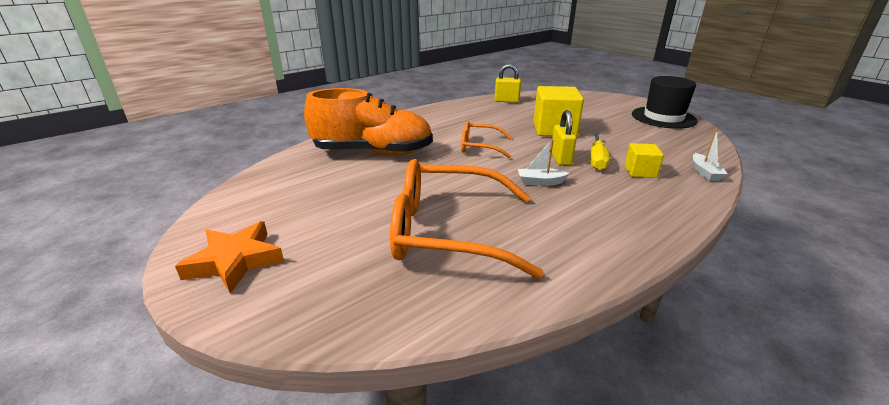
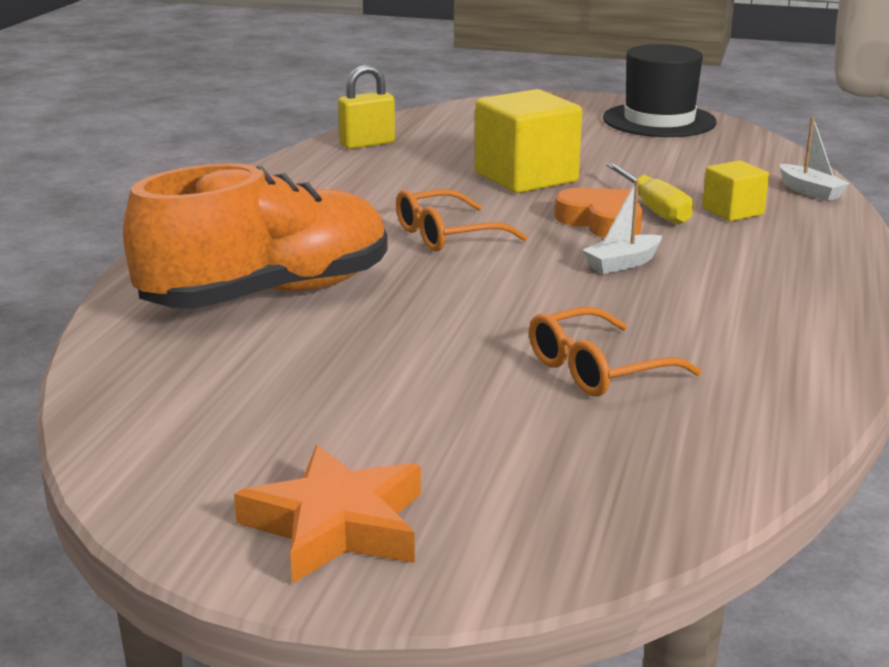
camera: 35 degrees left, 5 degrees down
(447, 231) = (597, 369): orange glasses -> orange glasses, size x0.52
(560, 159) = (602, 221): yellow padlock -> orange heart

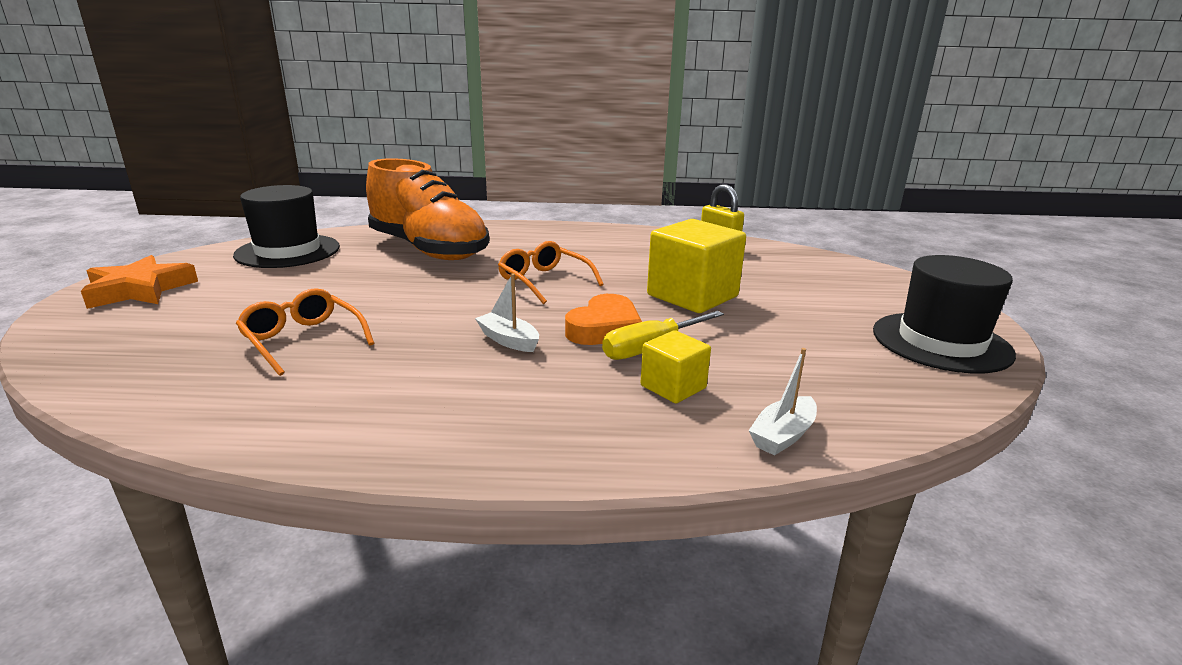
camera: 75 degrees right, 0 degrees up
(189, 405) = (288, 251): none -> black hat

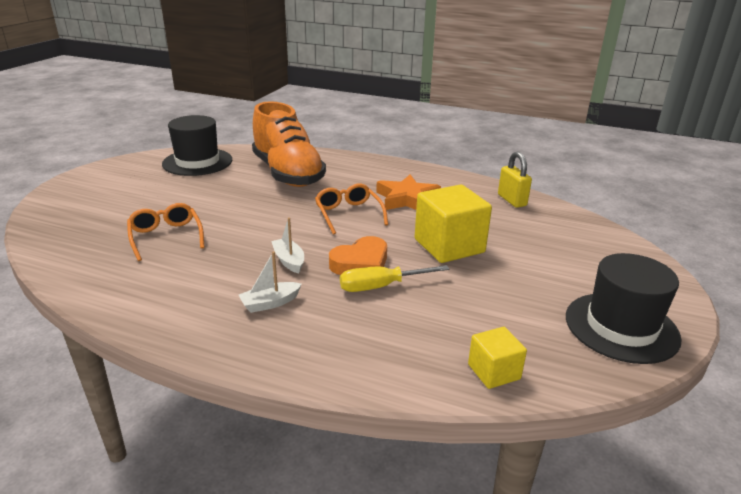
camera: 20 degrees right, 5 degrees up
(140, 290) = (98, 182): orange star -> orange star (407, 199)
(673, 387) = (371, 321): yellow cube -> yellow cube (494, 372)
(783, 435) = (417, 376): white boat -> white boat (270, 303)

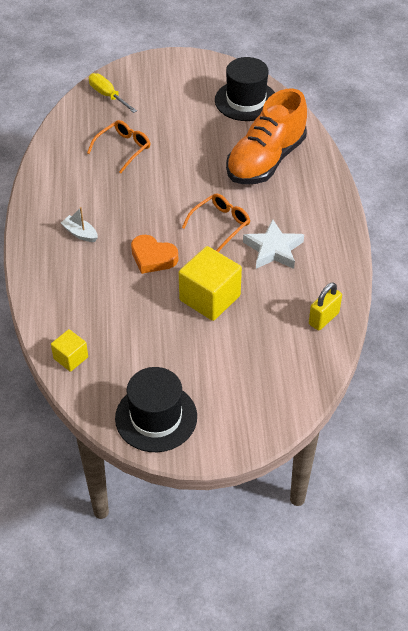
camera: 65 degrees right, 20 degrees up
(289, 261) = (132, 221): white boat -> none
(381, 286) = (130, 278): yellow screwdriver -> yellow screwdriver (108, 96)
(407, 199) = (273, 249): orange star -> white star

